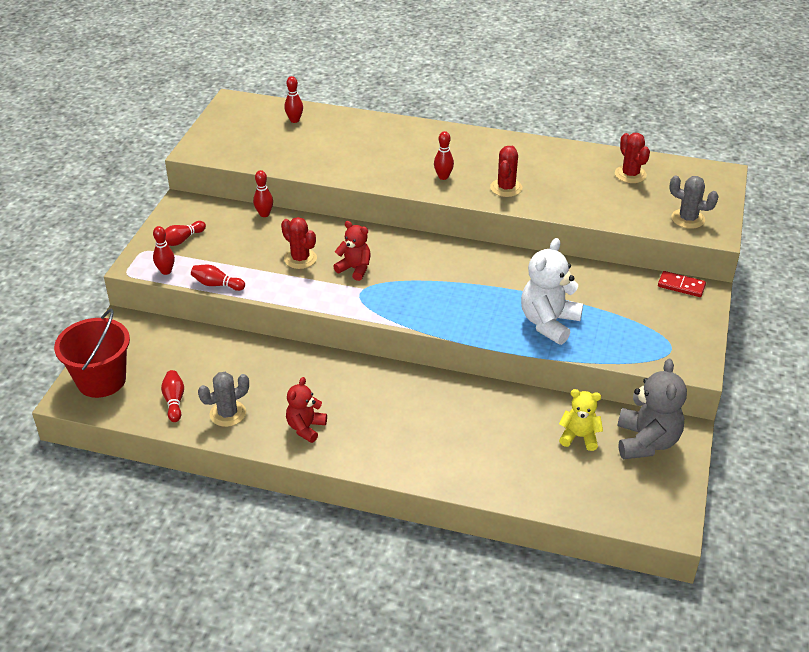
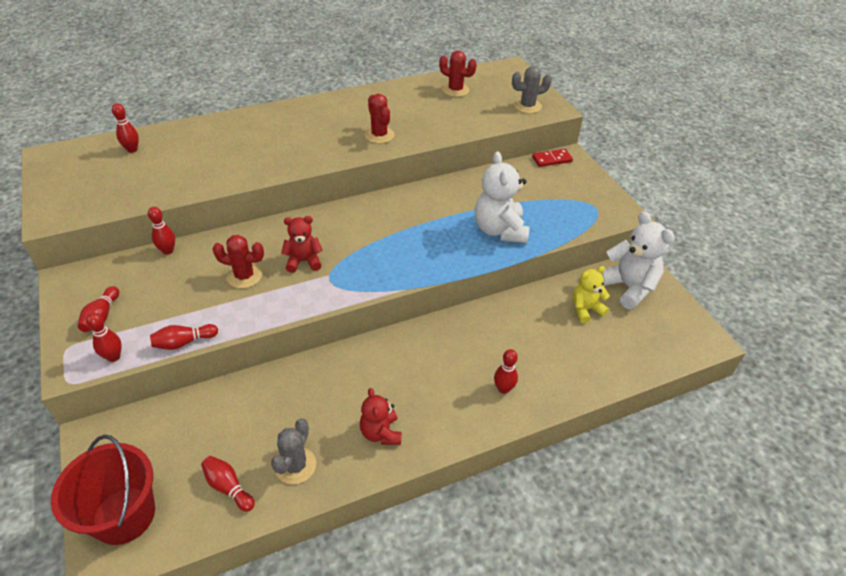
camera: 40 degrees left, 5 degrees up
(443, 177) = (320, 146): red bowling pin -> red bowling pin (503, 389)
(646, 442) = (628, 287): grey teddy bear -> white teddy bear

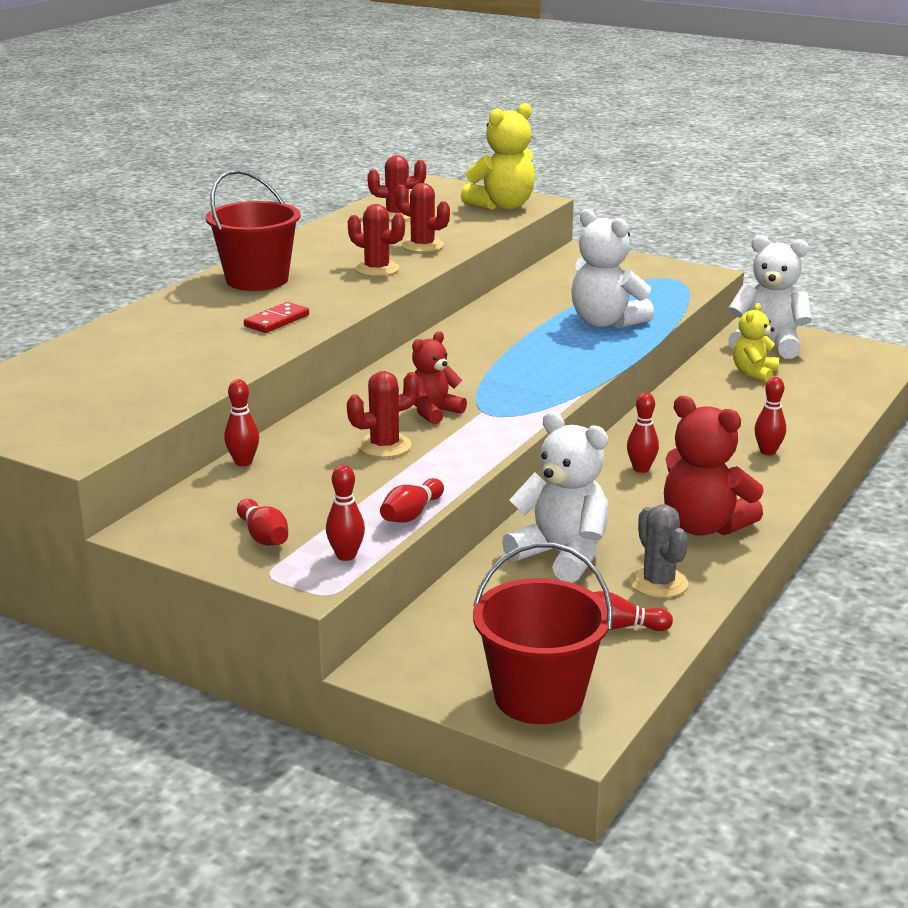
camera: 35 degrees left, 20 degrees down
(132, 149) = (67, 368): red bowling pin -> red bowling pin (641, 469)
(276, 406) = (561, 556): none -> white teddy bear
(308, 117) = (257, 280): none -> red bucket
(381, 433) = (703, 526): red teddy bear -> red teddy bear, size x1.64
(432, 124) = (422, 246): none -> red cactus
(527, 106) = (502, 206): grey cactus -> yellow teddy bear
(551, 159) = (568, 258): red domino -> red domino (276, 321)

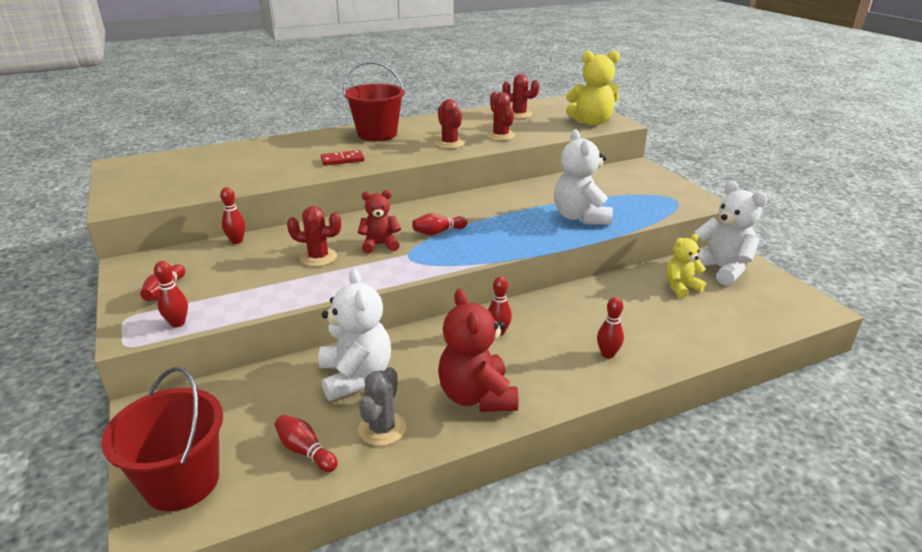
camera: 35 degrees right, 5 degrees up
(411, 514) = (255, 310): red bowling pin -> red bowling pin (438, 232)

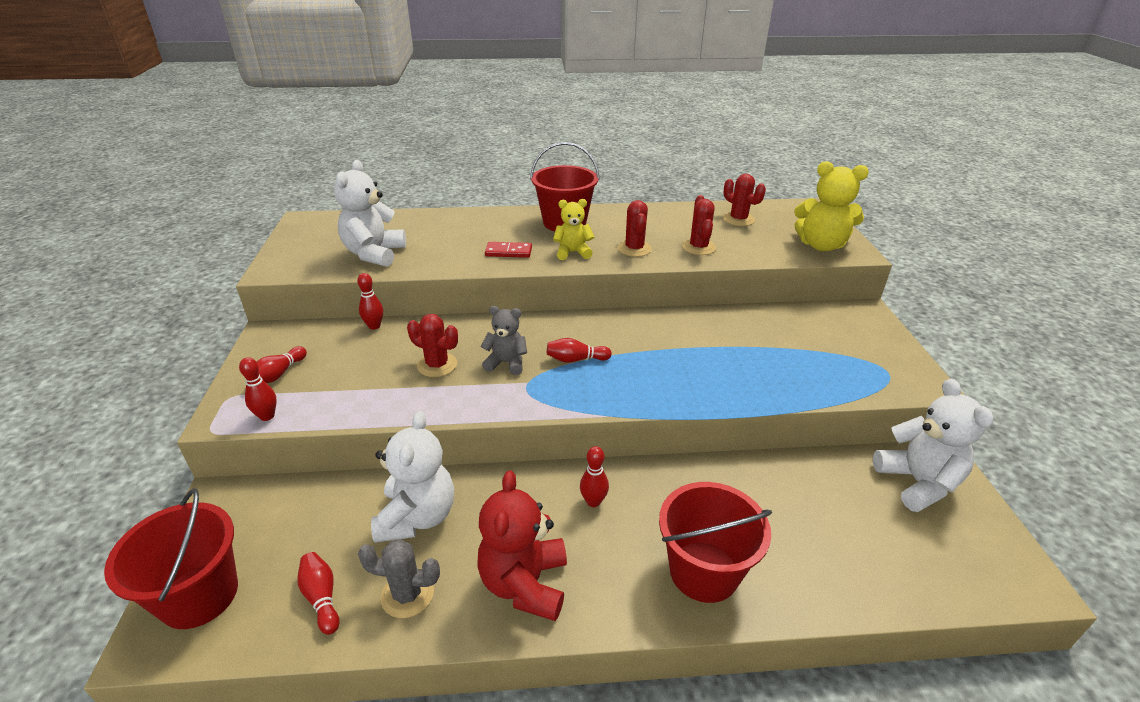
camera: 20 degrees right, 5 degrees up
(380, 245) = (506, 363): red teddy bear -> grey teddy bear
(382, 429) = (407, 594): grey cactus -> grey cactus turned 60 degrees clockwise
(580, 217) = (750, 374): white teddy bear -> white teddy bear (374, 254)
(607, 354) = (704, 571): red bowling pin -> red bucket
(681, 287) = (848, 497): yellow teddy bear -> yellow teddy bear (572, 252)

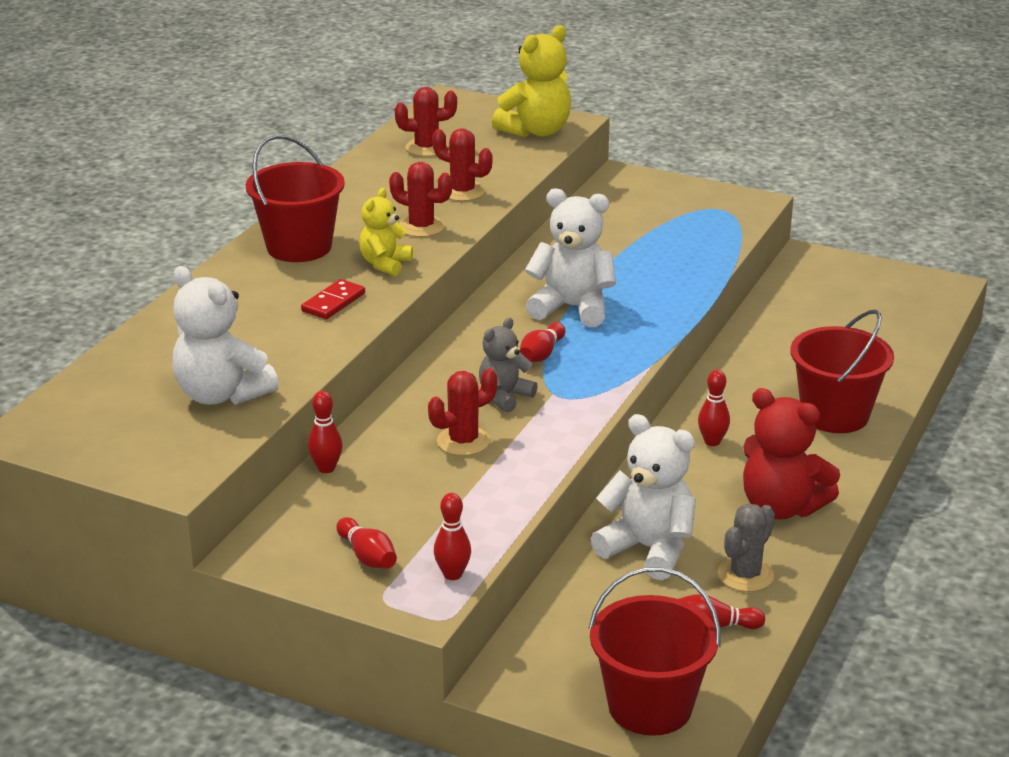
camera: 60 degrees left, 5 degrees down
(917, 483) = (822, 279): white teddy bear -> white teddy bear (572, 308)

